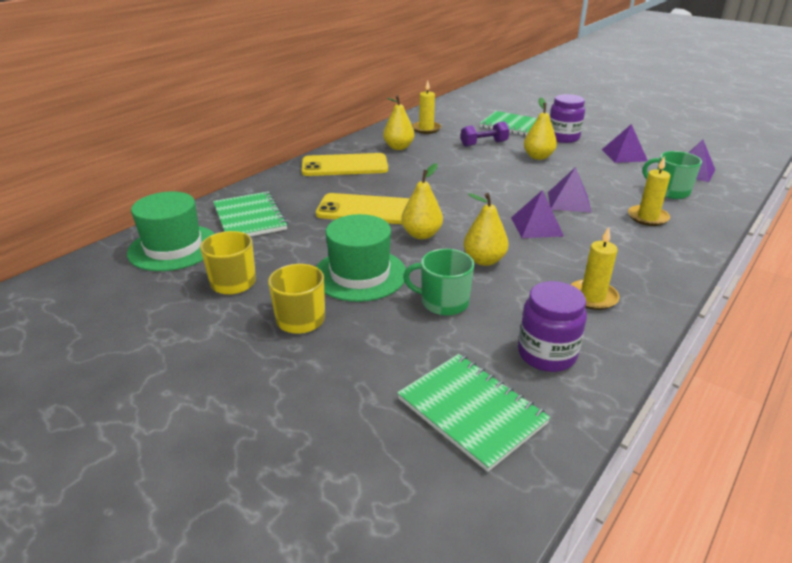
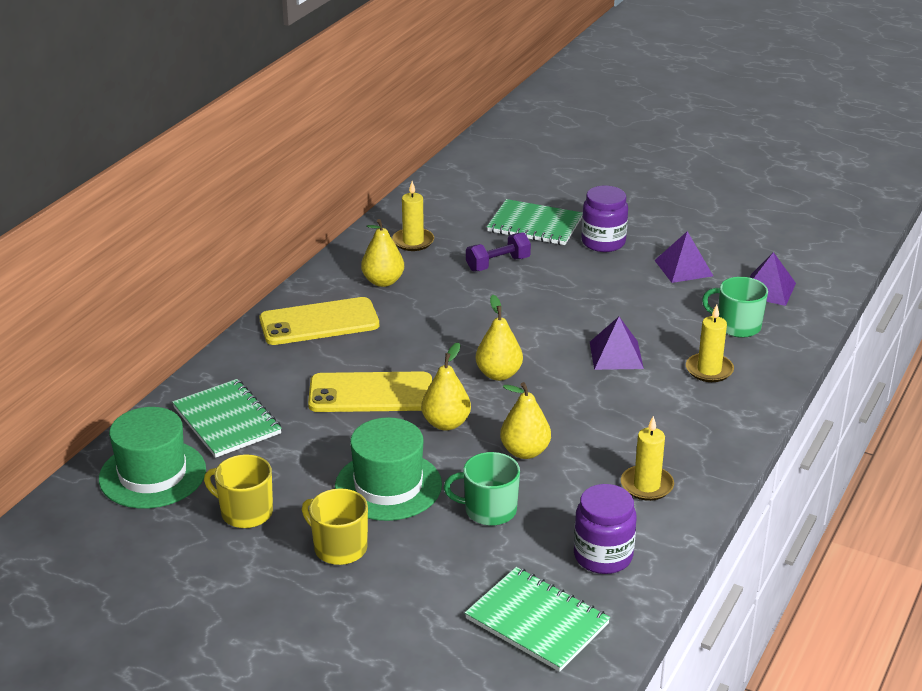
camera: 10 degrees left, 0 degrees up
(536, 226) = (580, 397): purple pyramid -> none
(538, 157) = (572, 282): yellow pear -> yellow pear (499, 374)

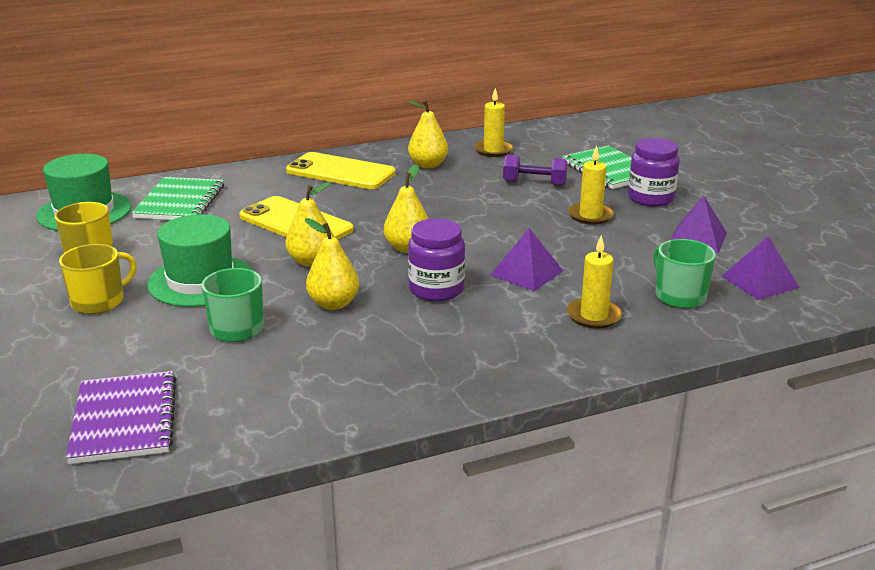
camera: 40 degrees right, 5 degrees down
(339, 547) = (99, 301): yellow mug -> yellow mug turned 60 degrees clockwise
(537, 621) = (124, 420): green notebook -> purple notebook
(603, 556) = (257, 403): purple jar -> purple jar (436, 289)
(647, 485) = (386, 372): yellow candle -> yellow candle (590, 216)

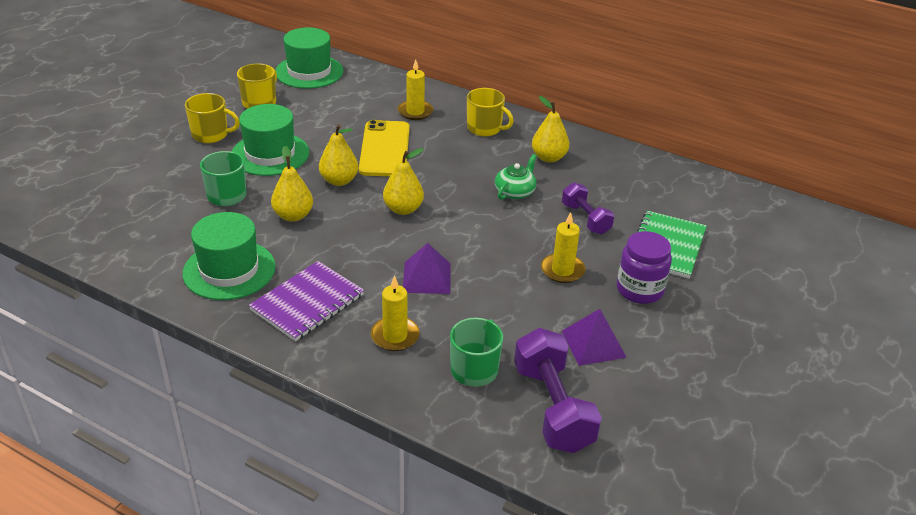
camera: 50 degrees right, 10 degrees up
(124, 420) = (100, 208): purple notebook -> purple notebook (307, 303)
(180, 202) = (361, 94): green notebook -> none
(340, 172) = (485, 128): yellow phone -> yellow mug
(376, 369) = (229, 270): none -> green hat
(436, 289) = (357, 248): purple jar -> none
(456, 194) = (515, 192): none -> green teapot
(493, 150) = (619, 174): yellow candle -> yellow candle (415, 112)
(759, 281) = (553, 408): purple pyramid -> purple dumbbell

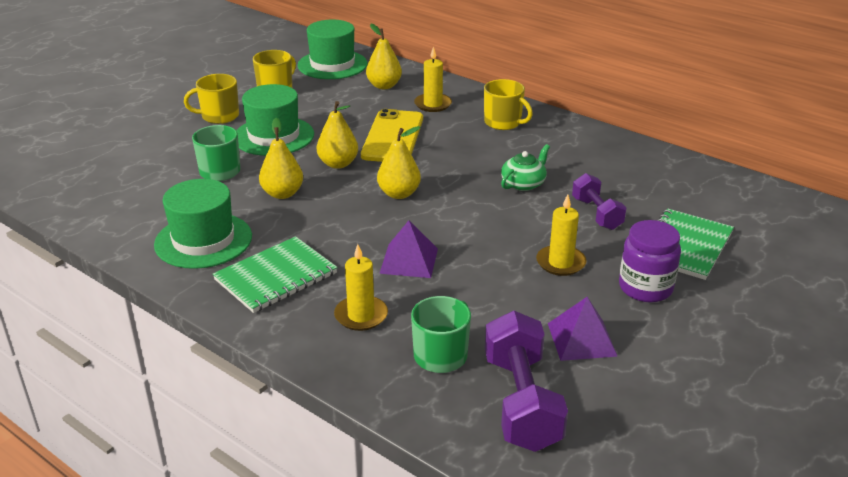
camera: 10 degrees right, 5 degrees down
(211, 134) = (219, 116): yellow mug -> yellow mug turned 150 degrees clockwise
(307, 303) = (276, 277): purple notebook -> green notebook
(548, 157) = (567, 153): yellow pear -> yellow pear (384, 86)

